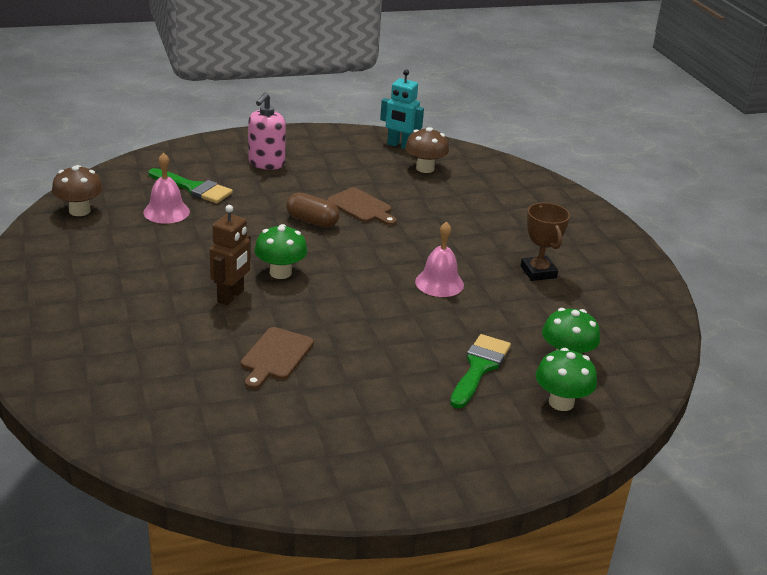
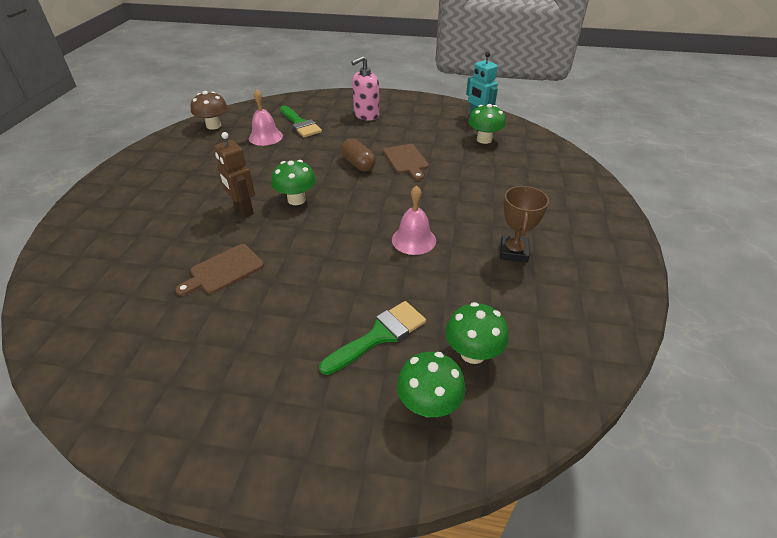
camera: 30 degrees right, 10 degrees up
(231, 296) = (243, 210): brown robot -> brown robot turned 90 degrees clockwise
(425, 168) = (484, 139): brown mushroom -> green mushroom

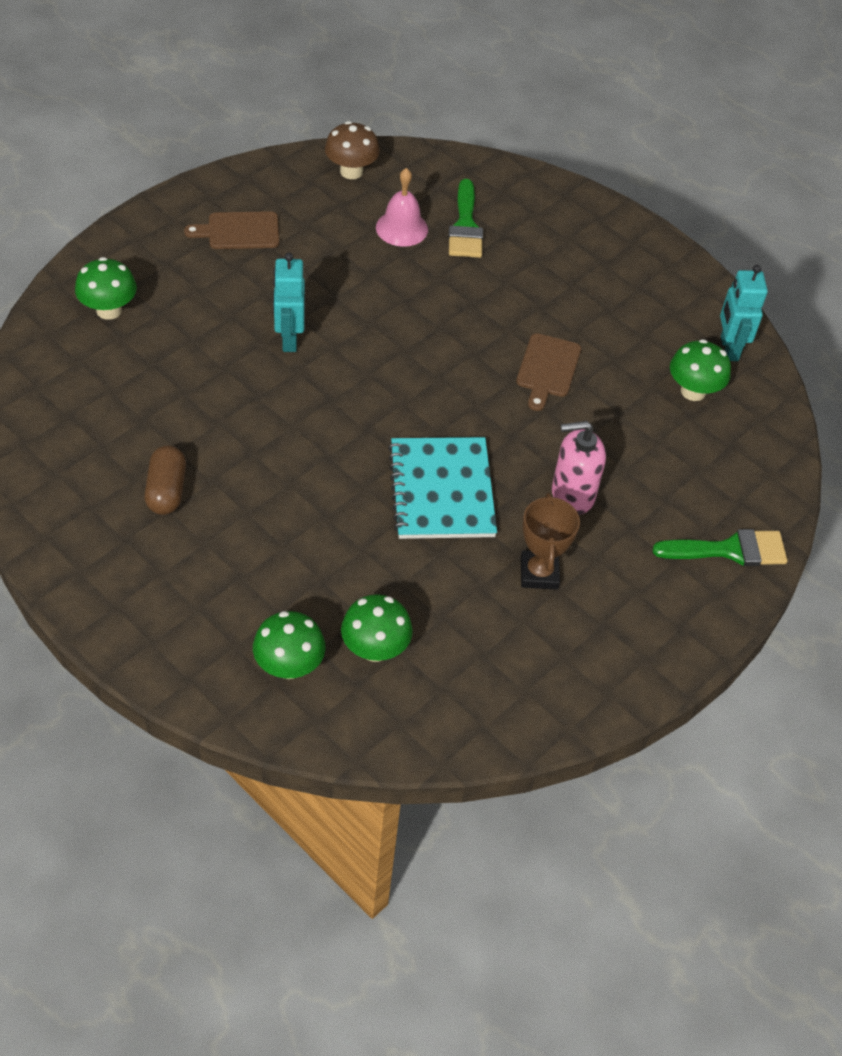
camera: 30 degrees right, 10 degrees up
(224, 270) = (214, 411): brown cutting board -> brown cutting board (239, 231)
(243, 210) = (289, 339): brown robot -> turquoise robot
(296, 200) = (359, 357): green mushroom -> green mushroom (109, 310)
(358, 164) = (480, 341): brown capsule -> brown capsule (166, 490)
(366, 115) = (570, 256): pink soap dispenser -> pink soap dispenser (572, 495)
(379, 335) = (304, 576): green brush -> green brush (729, 550)
(413, 240) = (442, 490): pink bell -> turquoise notebook
(513, 252) = (539, 573): brown trophy -> brown trophy turned 45 degrees counterclockwise

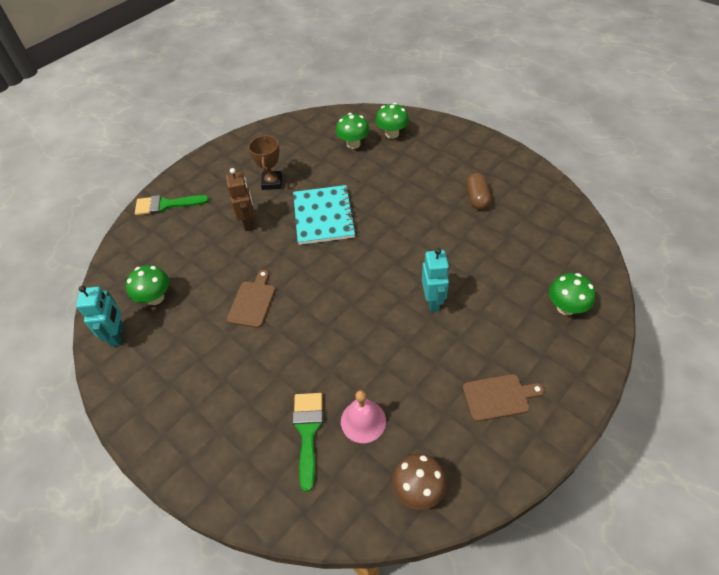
camera: 175 degrees left, 0 degrees up
(572, 495) = (248, 223): pink soap dispenser -> brown robot

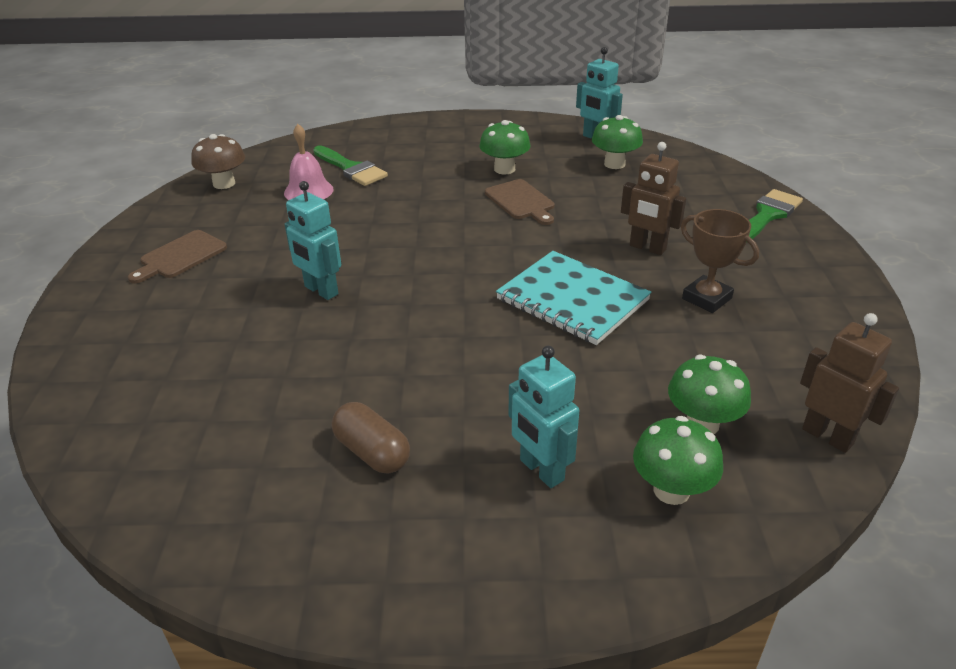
camera: 135 degrees right, 15 degrees down
(323, 120) = (827, 436): none -> brown robot
(424, 160) = (541, 470): none -> turquoise robot
(566, 307) = (126, 368): green mushroom -> green mushroom (504, 169)

